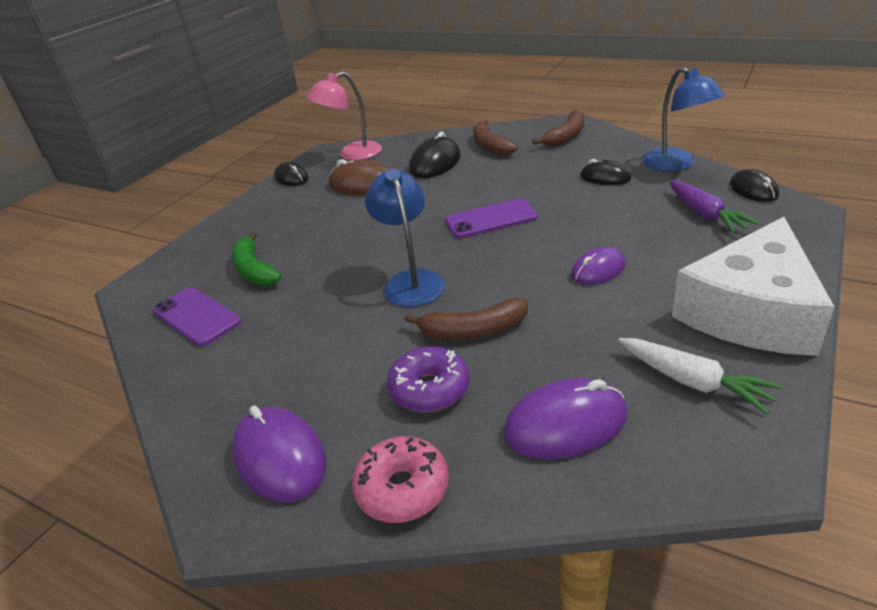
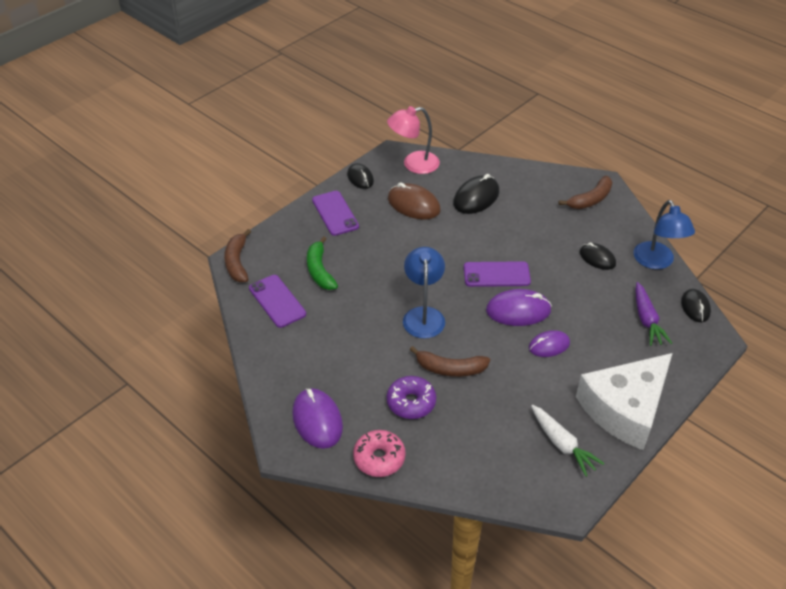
camera: 10 degrees right, 10 degrees up
(266, 213) = (335, 213): none -> purple phone
(490, 146) = (526, 191): brown banana -> brown banana (237, 262)
(565, 424) = (479, 448): purple mouse -> purple mouse (518, 310)

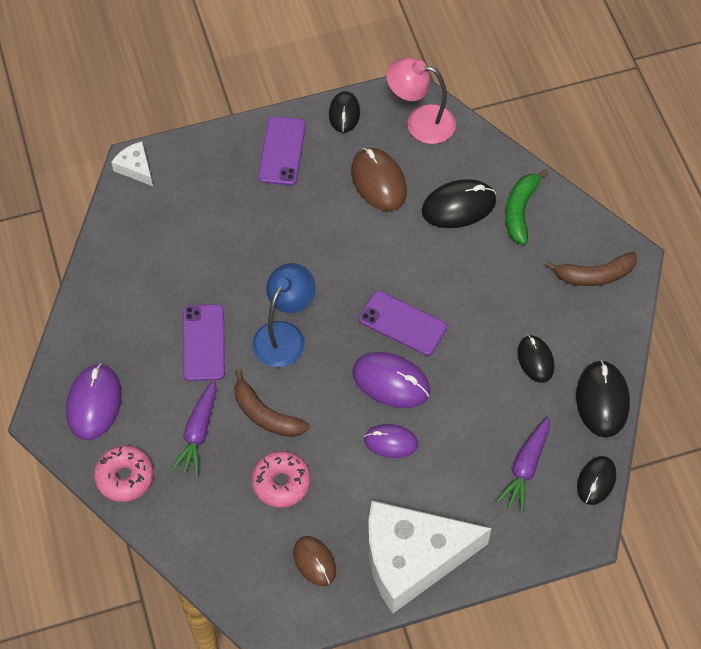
camera: 30 degrees right, 15 degrees up
(237, 262) = (135, 168): brown banana -> white cheese
(277, 301) = (145, 239): purple phone -> purple phone (204, 343)
(319, 270) = (214, 221): green banana -> green banana (520, 211)
(411, 402) = (198, 432): purple donut -> purple carrot
(496, 406) = (281, 483): none -> pink donut
(562, 444) = (314, 561): white carrot -> brown mouse
(657, 262) = (602, 400): blue lamp -> black mouse

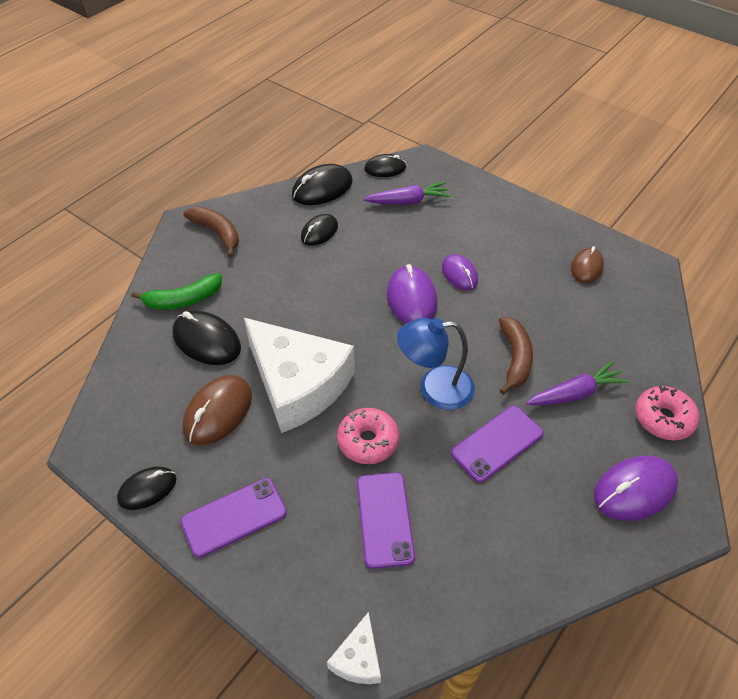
camera: 125 degrees left, 10 degrees down
(281, 483) = (555, 317): pink donut -> pink donut (368, 441)
(402, 323) = (354, 318): purple phone -> purple phone (384, 519)
(412, 558) = (528, 223): white cheese -> white cheese (298, 384)
(420, 122) = (122, 418): pink lamp -> none

